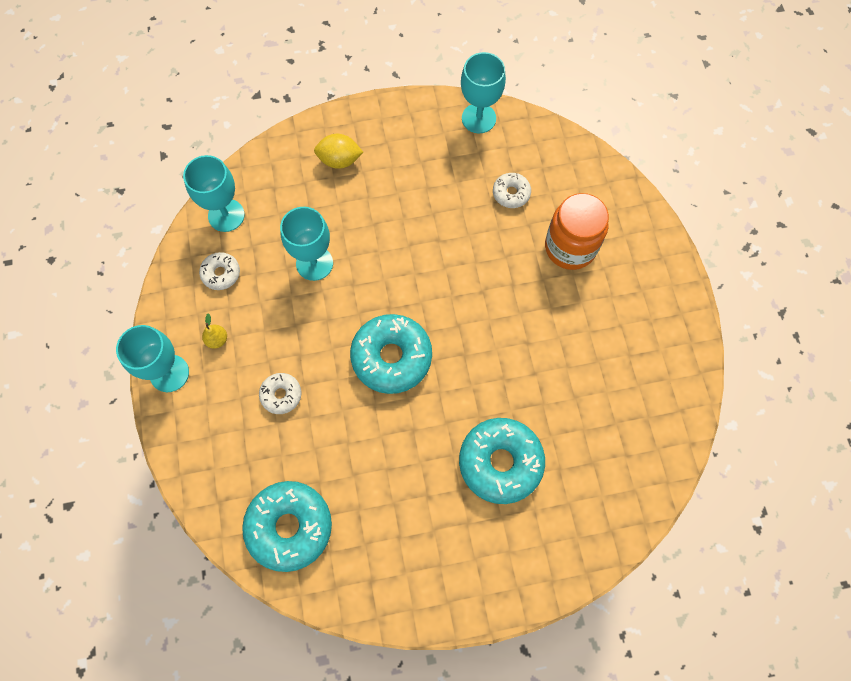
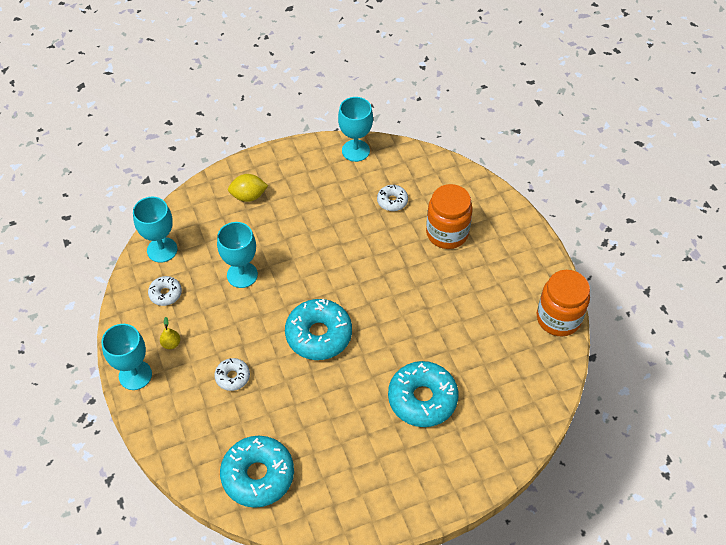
camera: 10 degrees left, 15 degrees down
(686, 384) = (558, 318): none -> orange jar

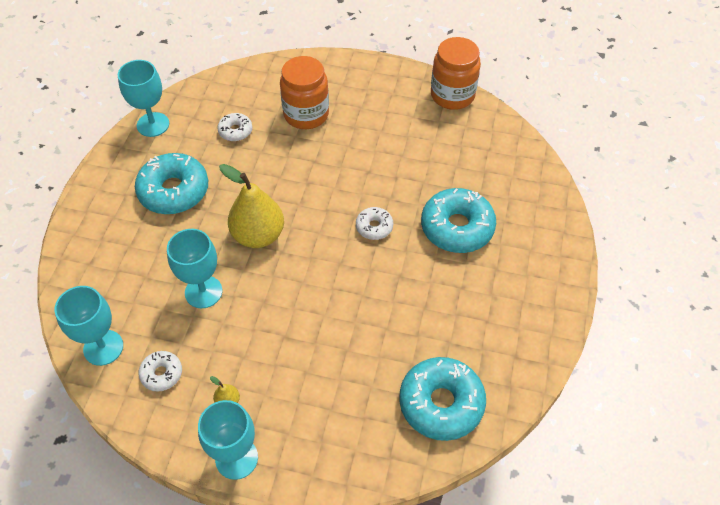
camera: 55 degrees left, 0 degrees up
(232, 377) = (314, 365): white donut -> white donut (374, 227)
(248, 196) = (116, 235): yellow lemon -> none
(312, 276) = (258, 235): none -> yellow pear
(319, 335) = (328, 267): turquoise donut -> turquoise donut (174, 191)

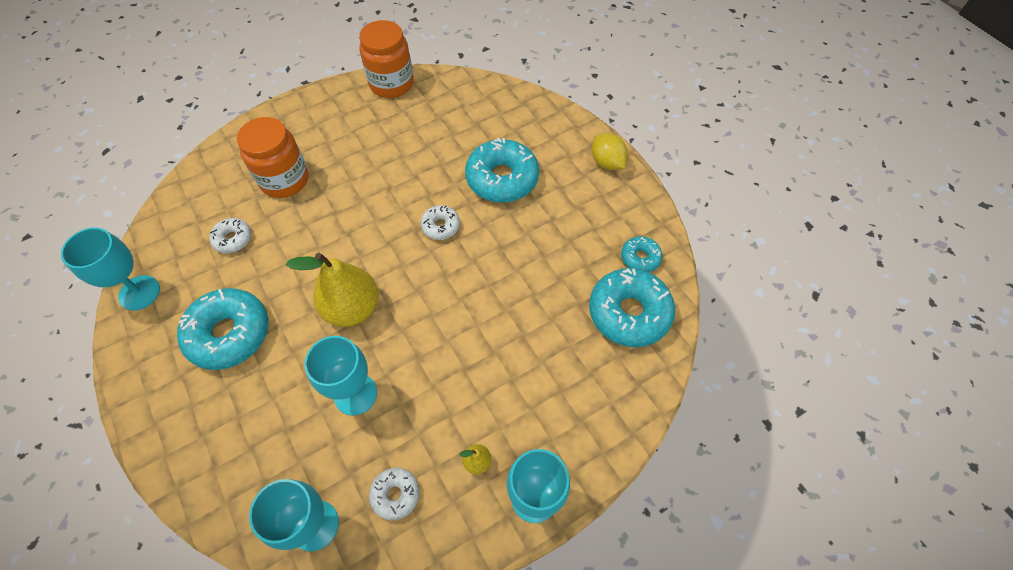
camera: 45 degrees left, 5 degrees up
(498, 372) = (640, 258): none -> turquoise donut
(557, 280) = (607, 162): none -> yellow lemon

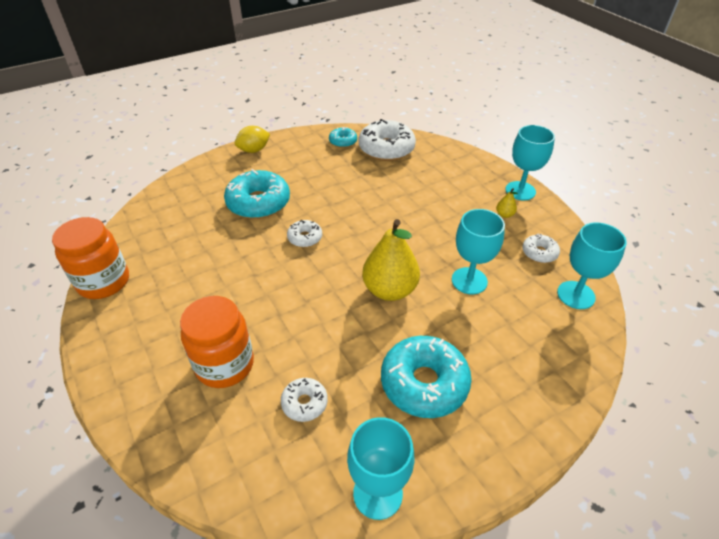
camera: 90 degrees left, 15 degrees down
(629, 313) = (386, 149): turquoise donut -> white donut

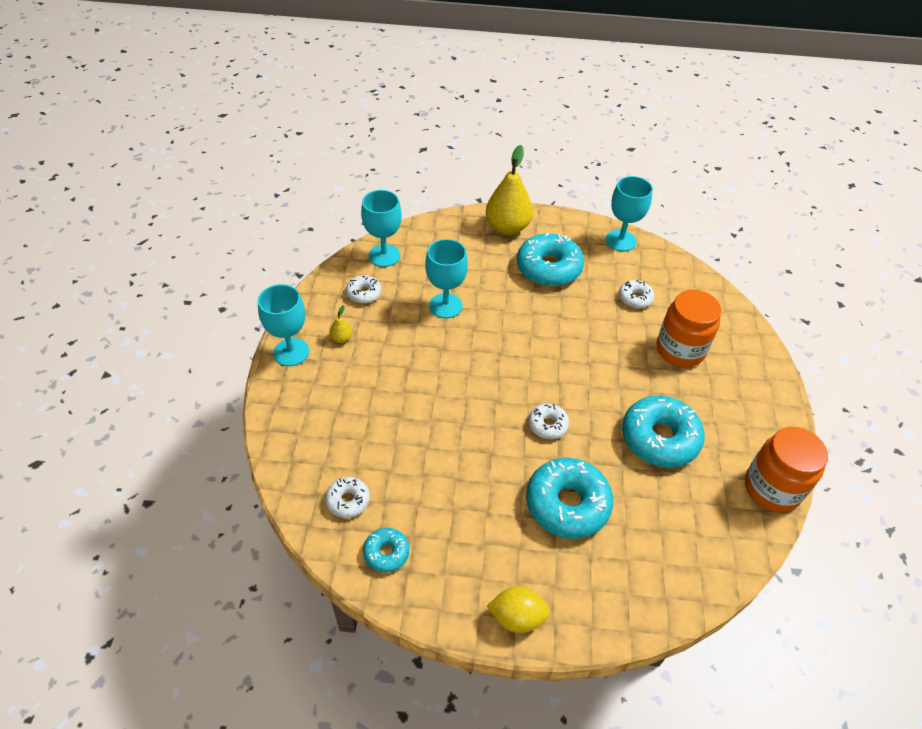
camera: 145 degrees left, 5 degrees up
(211, 272) = (659, 438): none -> turquoise donut
(386, 149) = (348, 500): white donut -> white donut, size x0.51
(390, 290) = (514, 334): yellow pear -> yellow pear (507, 227)

